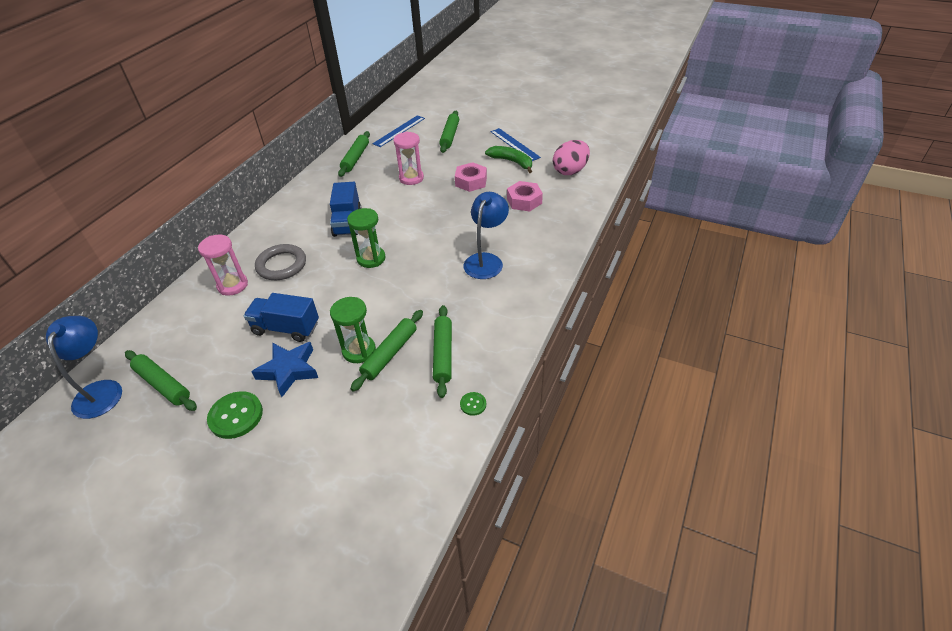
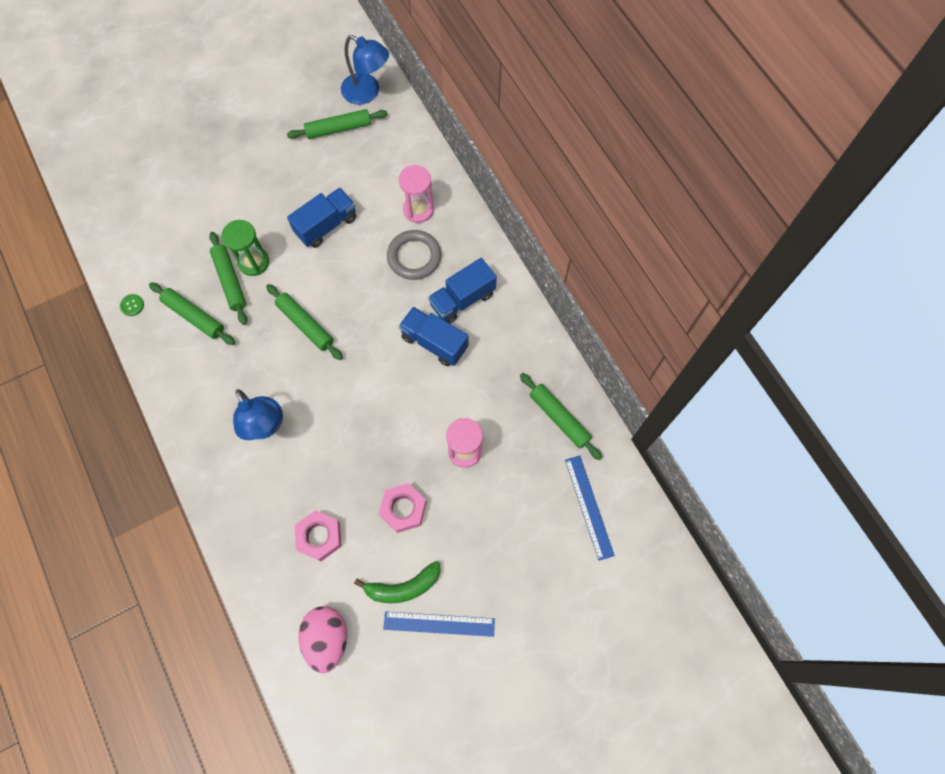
camera: 125 degrees right, 25 degrees up
(236, 416) = (265, 160): green button -> none
(289, 370) = (278, 208): blue star -> none
(302, 227) = (462, 299): none -> blue truck
(371, 258) = (358, 332): green hourglass -> none
(450, 136) = (525, 559): green rolling pin -> green rolling pin (305, 325)

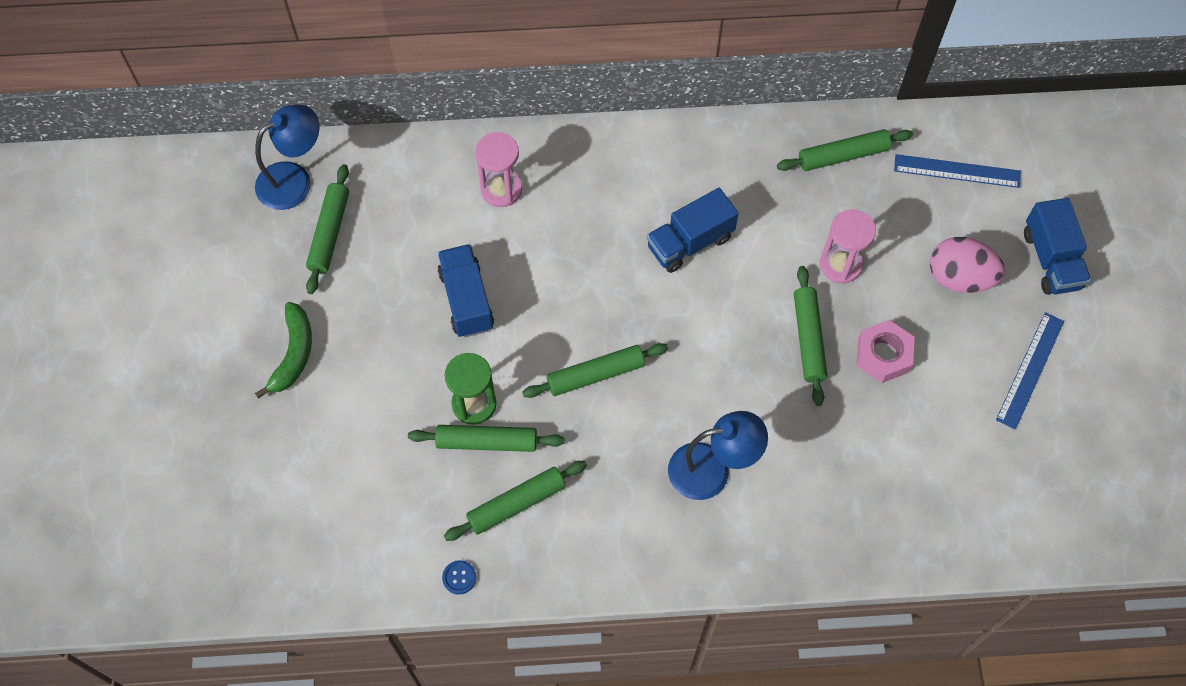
camera: 65 degrees left, 5 degrees down
(132, 305) = (459, 577): green button -> blue button
(319, 536) = (879, 457): pink nut -> none
(327, 638) = (1004, 493): pink egg -> pink egg (959, 278)
(393, 452) = (809, 339): none -> green rolling pin
(403, 586) = (974, 390): green banana -> green banana (293, 354)
(414, 257) = (564, 219): grey ring -> none
(462, 299) = (648, 191): blue truck -> blue truck (1051, 260)

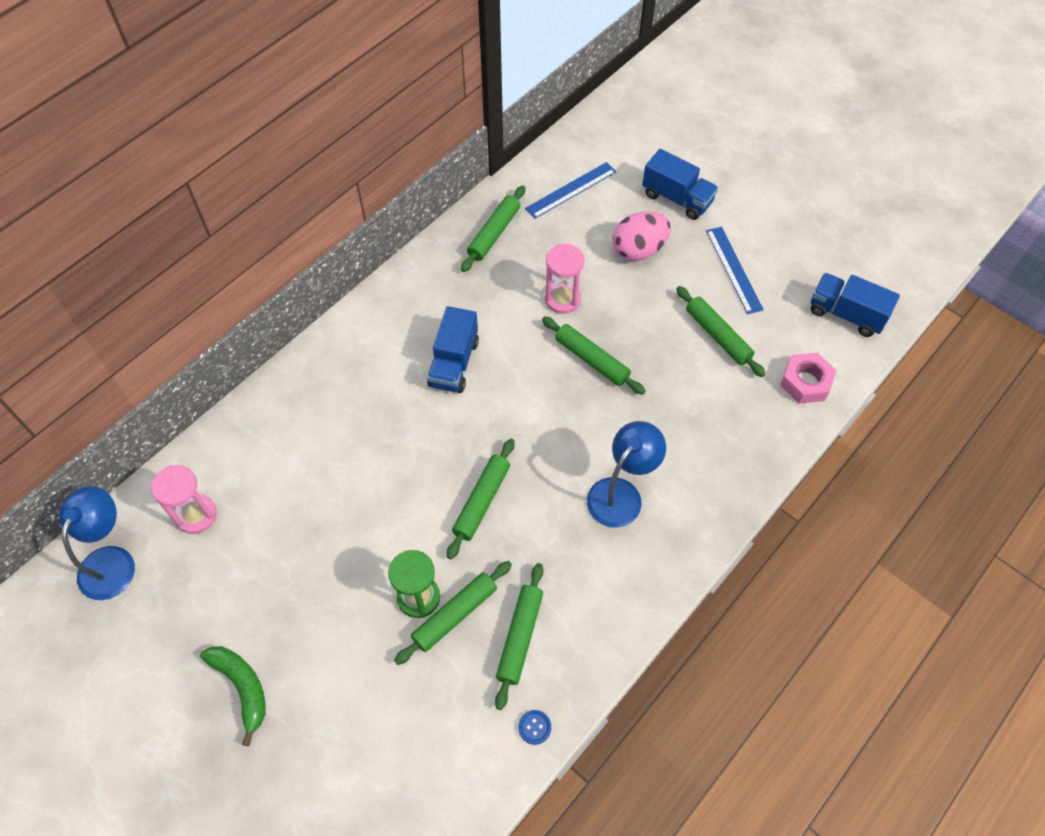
camera: 45 degrees left, 5 degrees down
(329, 233) = (181, 575): green rolling pin -> green rolling pin (717, 336)
(466, 300) = (338, 531): blue truck -> blue truck (846, 314)
(501, 189) = (285, 436): pink hourglass -> pink hourglass (196, 515)
(883, 355) = (645, 331): pink nut -> pink nut (805, 382)

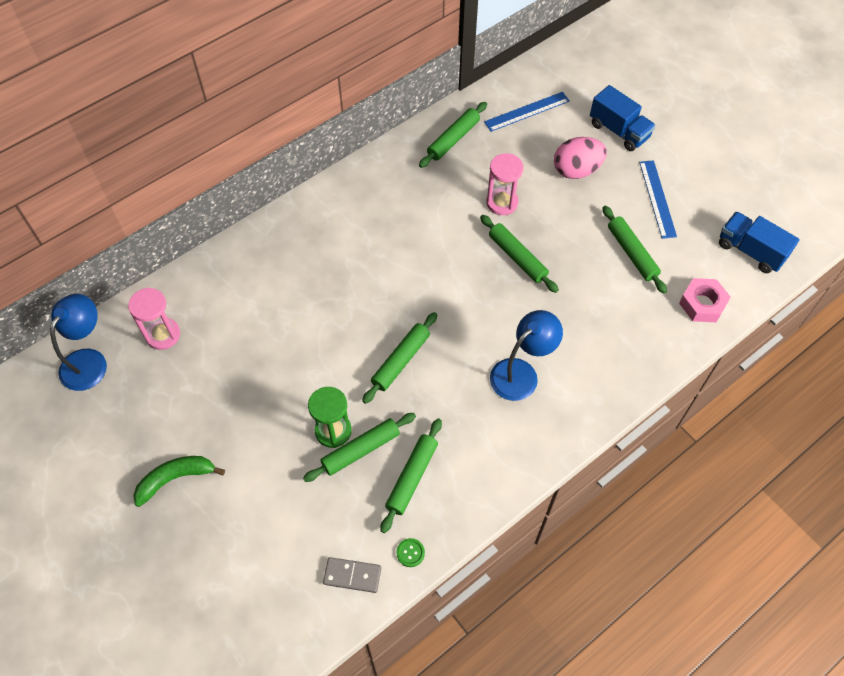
camera: 10 degrees right, 0 degrees up
(242, 687) = (175, 479): green banana -> green banana turned 90 degrees counterclockwise
(454, 363) = (398, 243): blue truck -> none
(472, 767) = (352, 576): none -> grey domino
(534, 727) = (410, 553): blue button -> green button

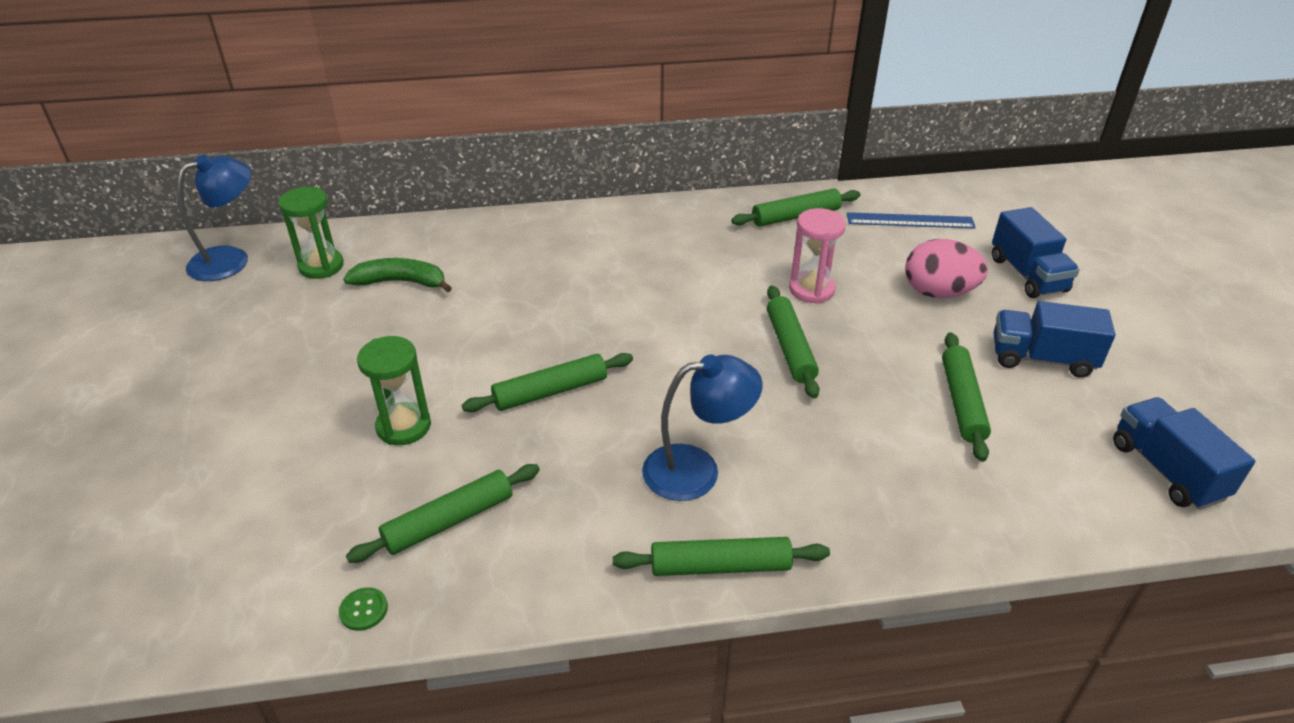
camera: 30 degrees right, 20 degrees down
(163, 335) = (321, 266): pink hourglass -> green hourglass
(175, 479) = (192, 394): green banana -> green banana (401, 282)
(352, 576) = (267, 597): grey domino -> none
(360, 450) = (416, 461): green rolling pin -> green rolling pin (720, 566)
(657, 198) = (1041, 358): blue ruler -> blue truck
(702, 304) = (1041, 503): pink nut -> none

